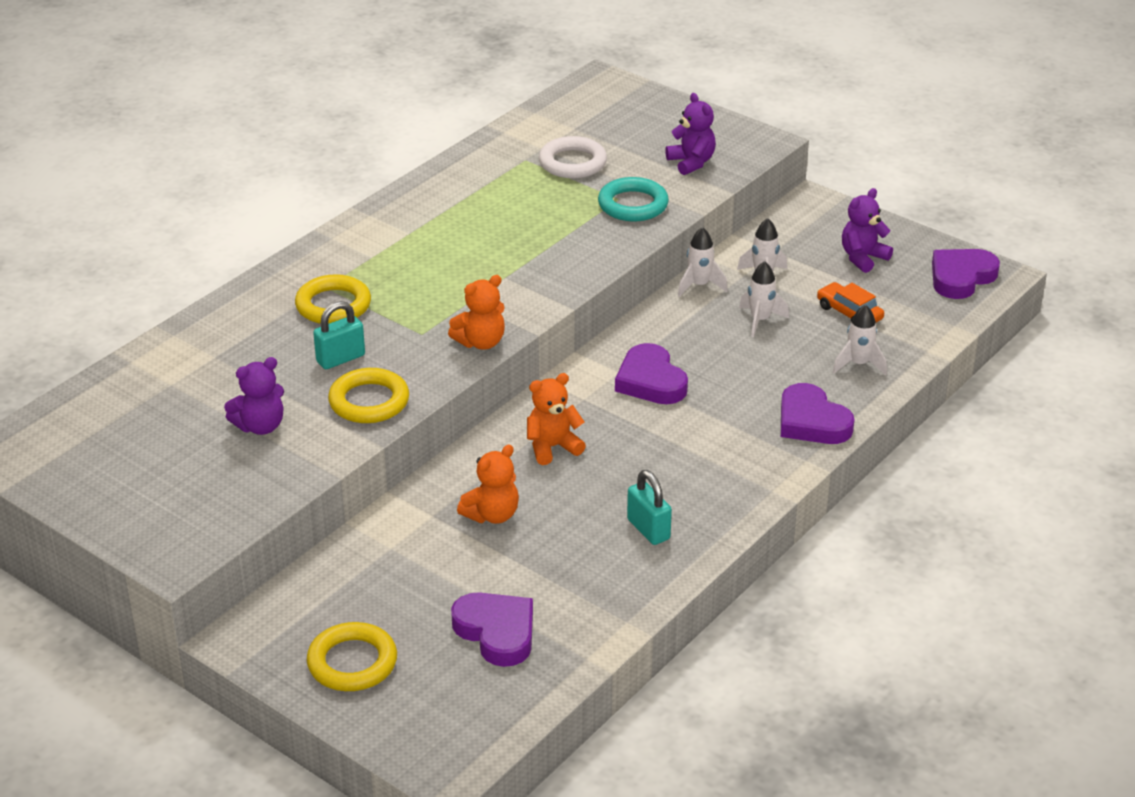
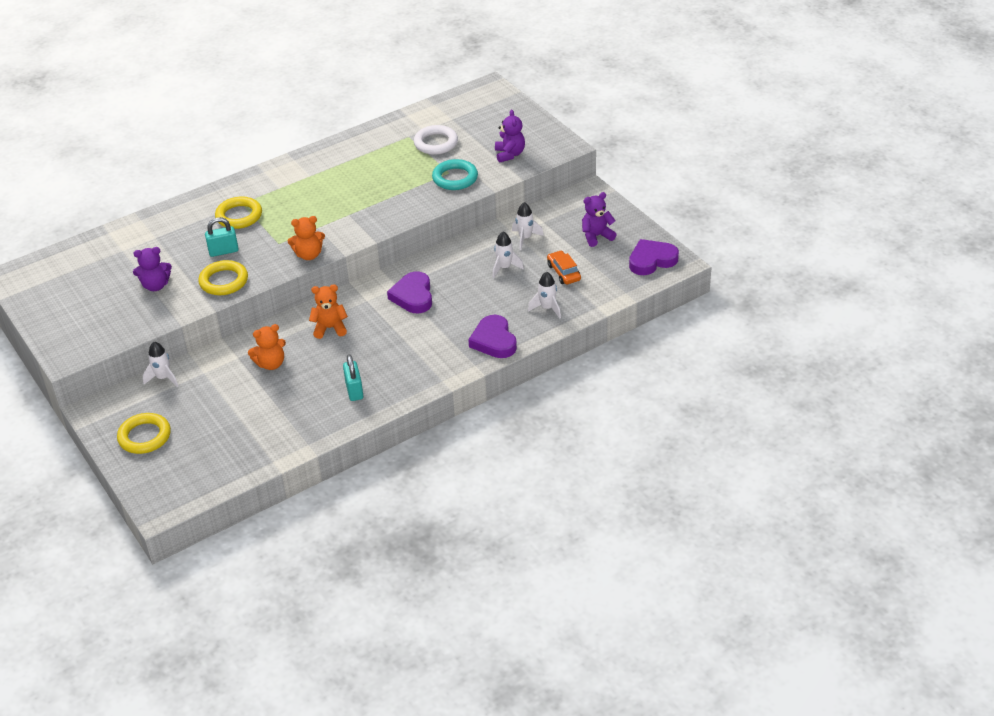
camera: 20 degrees right, 5 degrees up
(497, 632) = (232, 435): purple heart -> none
(699, 286) = (481, 238): white rocket -> white rocket (163, 378)

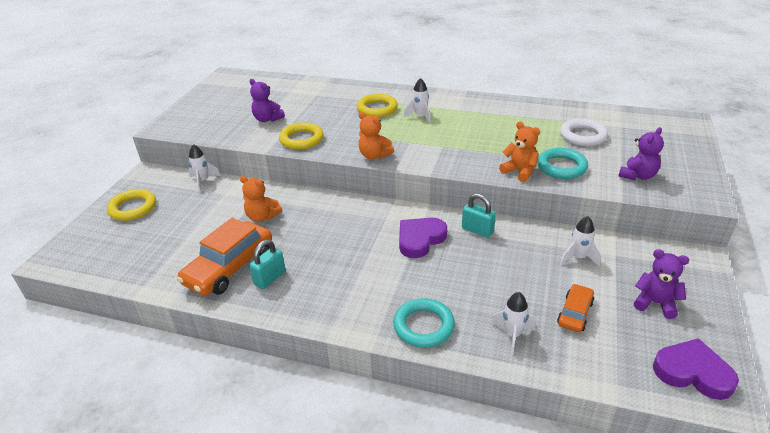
camera: 50 degrees right, 5 degrees down
(223, 251) = (333, 123): turquoise padlock -> turquoise padlock (477, 230)
(312, 407) = (229, 267): none -> orange car
(330, 328) = (332, 220): orange teddy bear -> orange teddy bear (520, 171)
(494, 341) = (423, 326): purple heart -> turquoise ring
(504, 268) = (524, 269): white rocket -> white rocket (420, 116)

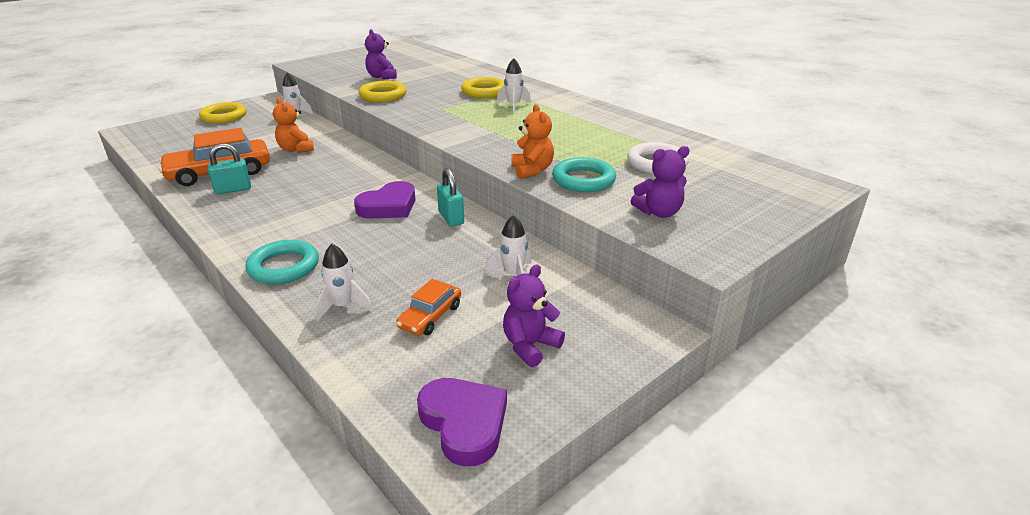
camera: 30 degrees right, 5 degrees down
(374, 155) = (420, 121): orange teddy bear -> none
(420, 239) = (388, 206): purple heart -> purple heart turned 150 degrees clockwise
(575, 313) = (430, 316): orange car -> orange car turned 150 degrees clockwise
(655, 303) = (530, 346): purple teddy bear -> purple teddy bear turned 105 degrees counterclockwise

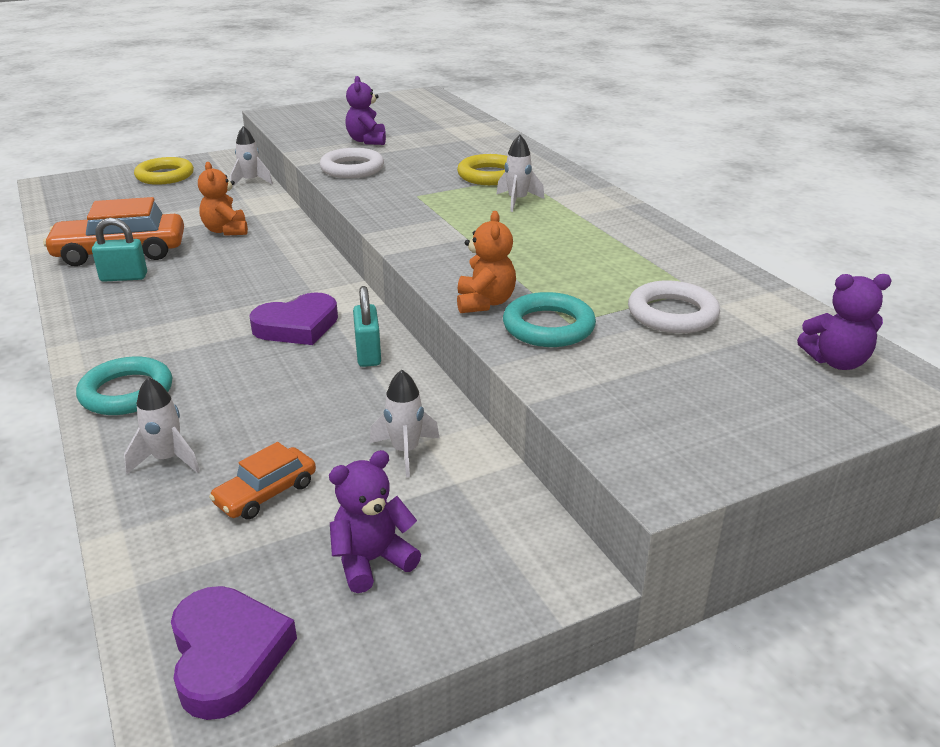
camera: 15 degrees right, 0 degrees up
(383, 95) = (352, 169): yellow ring -> white ring
(659, 212) = (628, 393): purple teddy bear -> purple teddy bear (836, 361)

